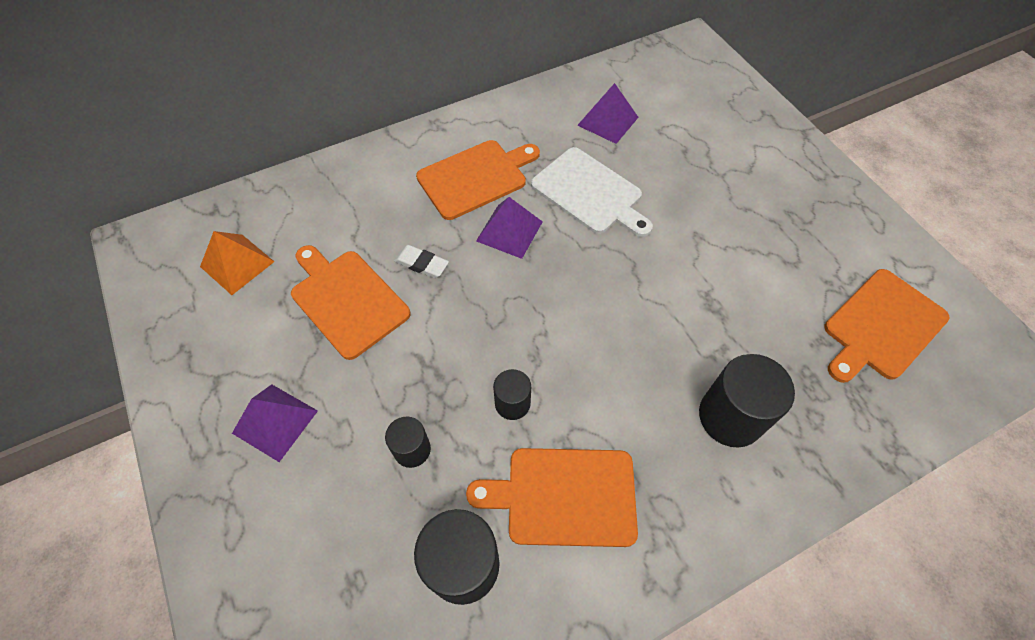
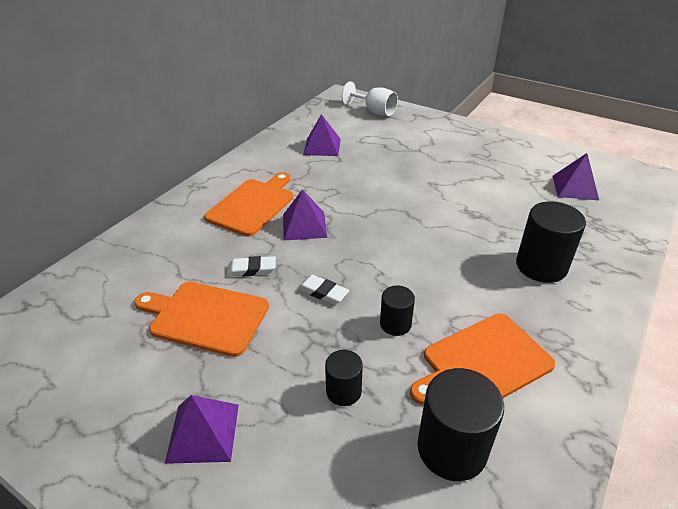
camera: 30 degrees left, 20 degrees down
(237, 264) = (78, 334): orange pyramid -> none
(469, 327) = (323, 292): none -> white eraser
(589, 193) = (343, 186): white cutting board -> none
(714, 86) = (374, 111): none -> white goblet
(882, 326) = (575, 187): orange cutting board -> purple pyramid

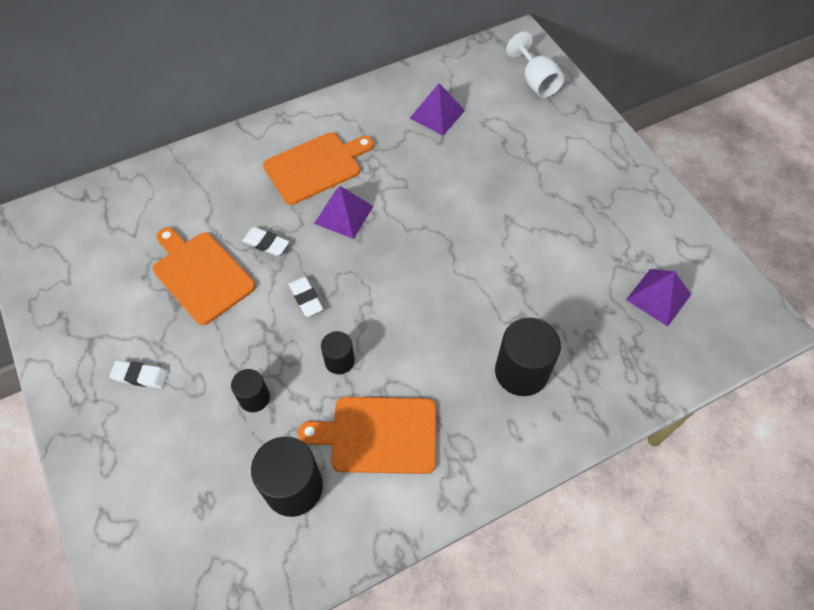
camera: 30 degrees right, 20 degrees up
(203, 432) = (140, 376): purple pyramid -> white eraser

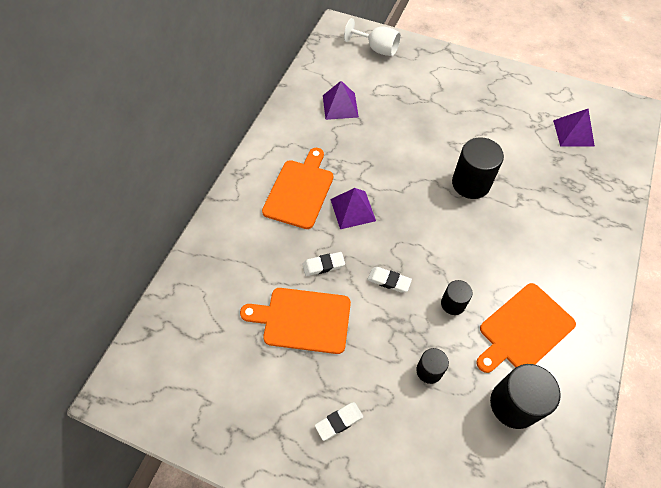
camera: 40 degrees left, 0 degrees up
(521, 372) = (555, 228): black cylinder -> black cylinder (471, 183)

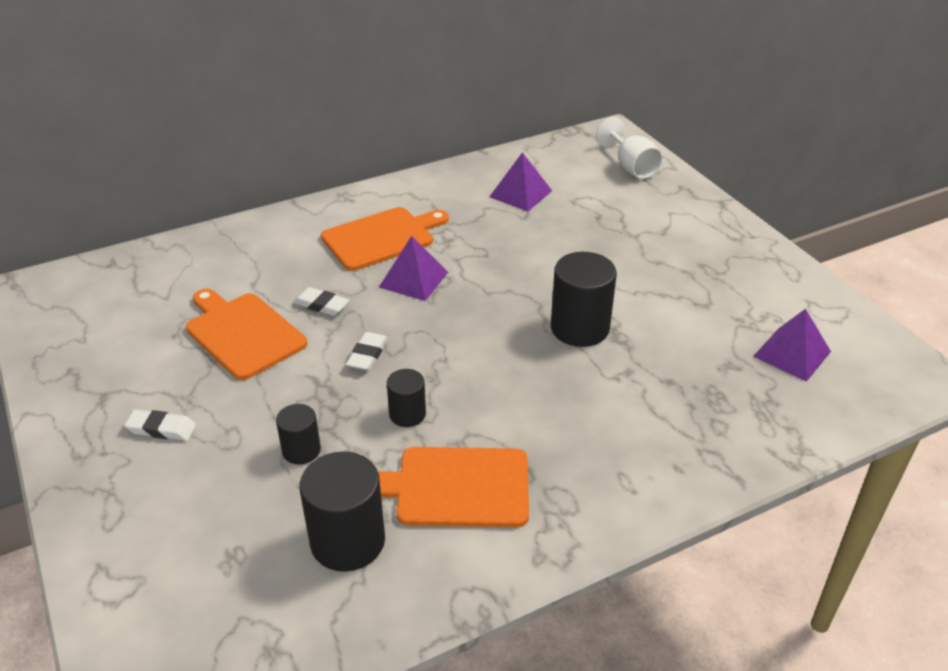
camera: 40 degrees right, 20 degrees down
(389, 281) = (367, 355): white eraser -> white eraser turned 45 degrees clockwise

